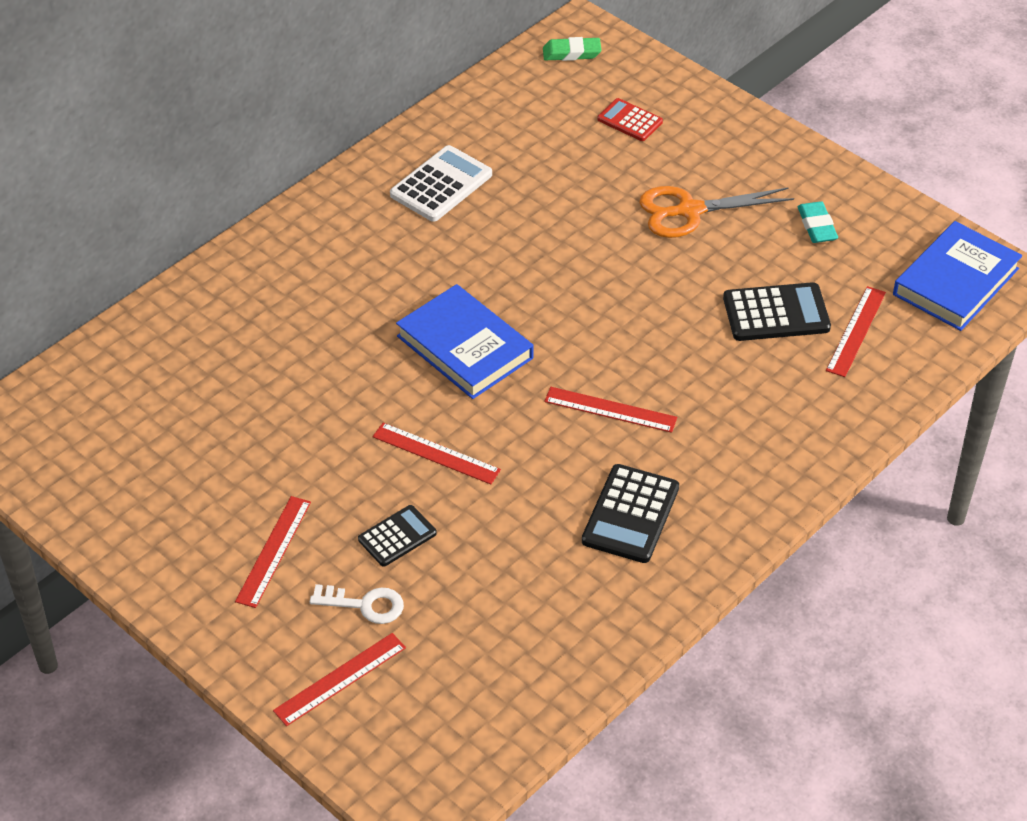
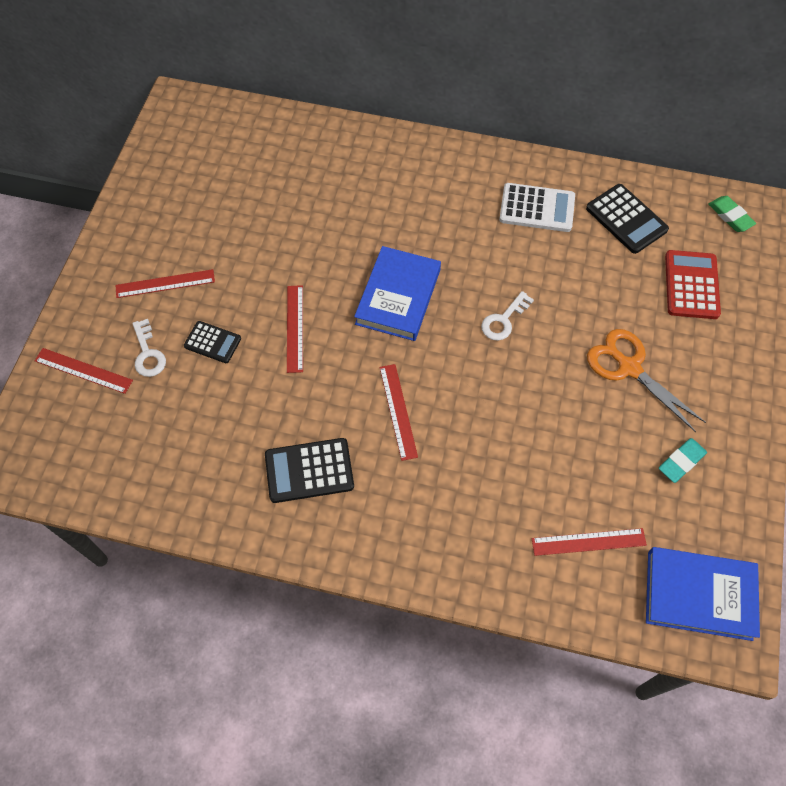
camera: 60 degrees right, 15 degrees up
(562, 276) = (503, 320): none -> white key
(629, 121) = (691, 285): red calculator -> red calculator, size x1.58
(776, 313) = (567, 475): black calculator -> black calculator (626, 219)

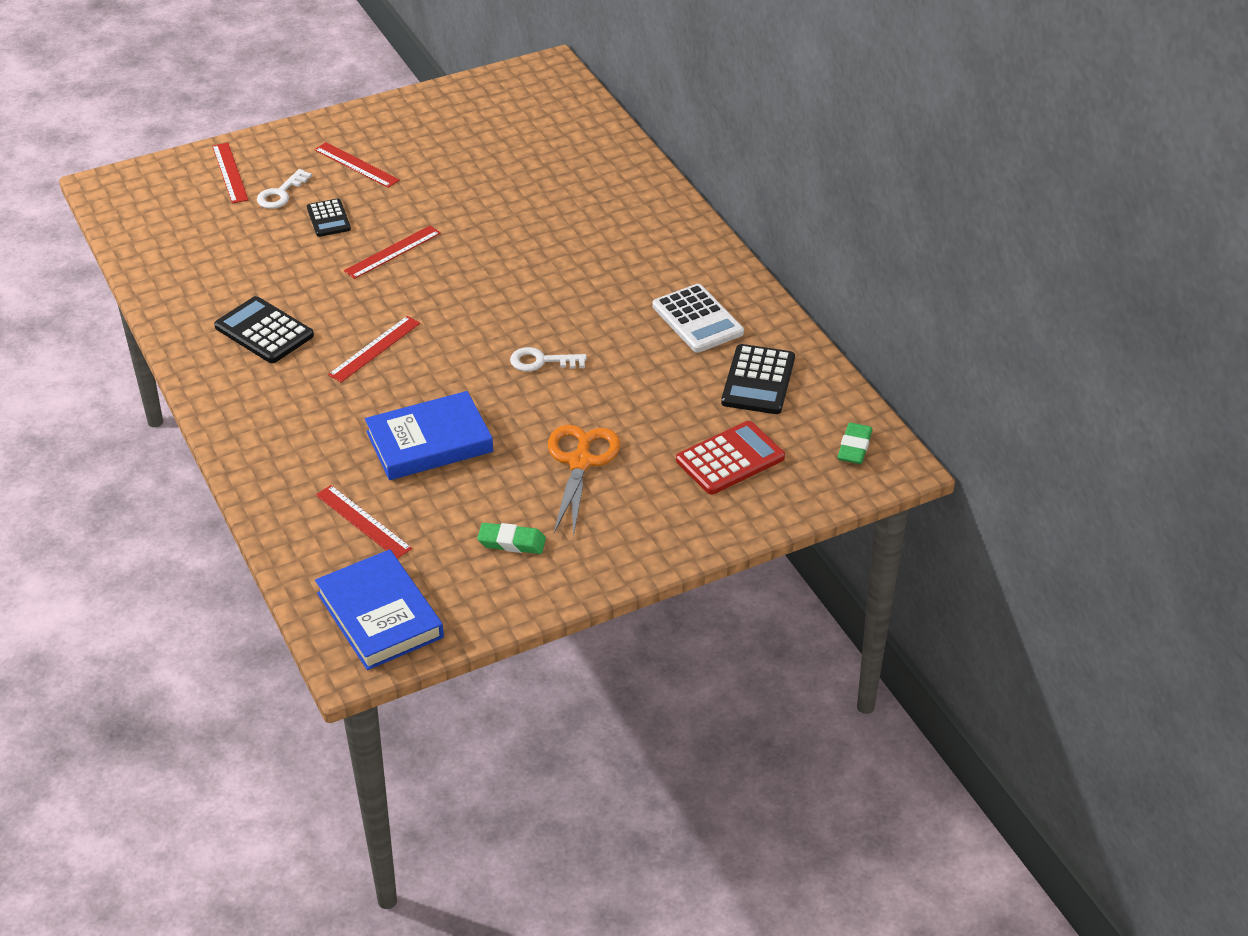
camera: 50 degrees right, 20 degrees down
(398, 297) = (493, 290): blue book -> blue book (429, 442)
(681, 462) = (511, 542): turquoise eraser -> green eraser

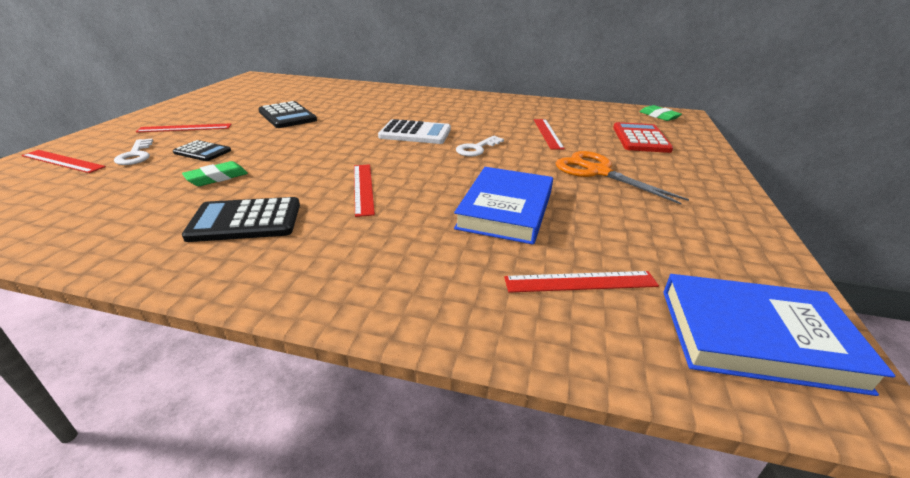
camera: 50 degrees left, 10 degrees down
(392, 252) = (284, 147): red ruler -> red ruler (547, 133)
(511, 542) = (674, 224): green eraser -> green eraser (217, 178)
(697, 319) = (505, 110): white calculator -> white calculator (415, 133)
(758, 380) = (577, 115): black calculator -> black calculator (287, 116)

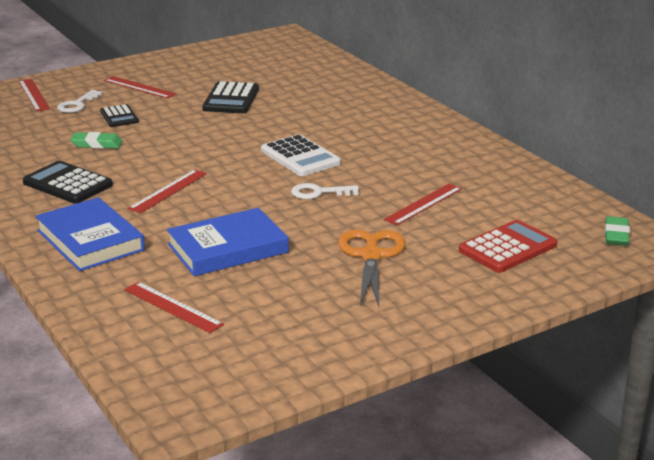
camera: 45 degrees right, 5 degrees down
(756, 337) = (199, 377): blue book -> blue book (90, 240)

